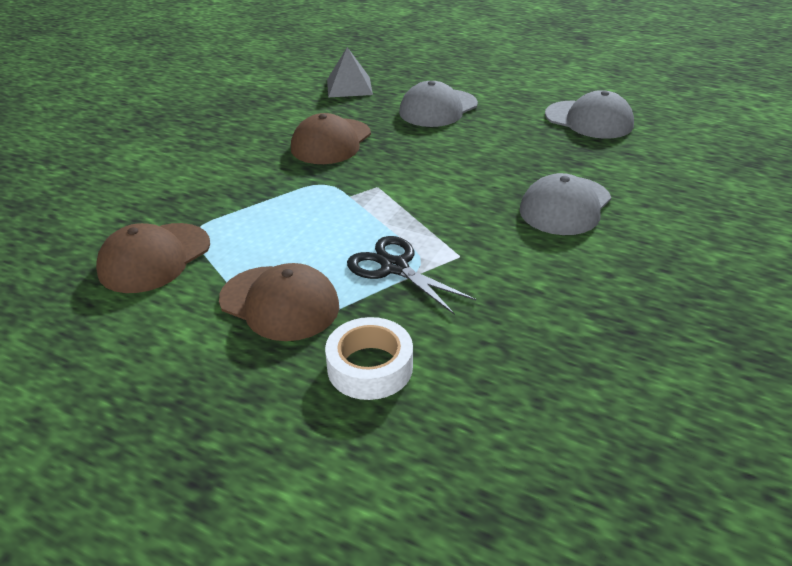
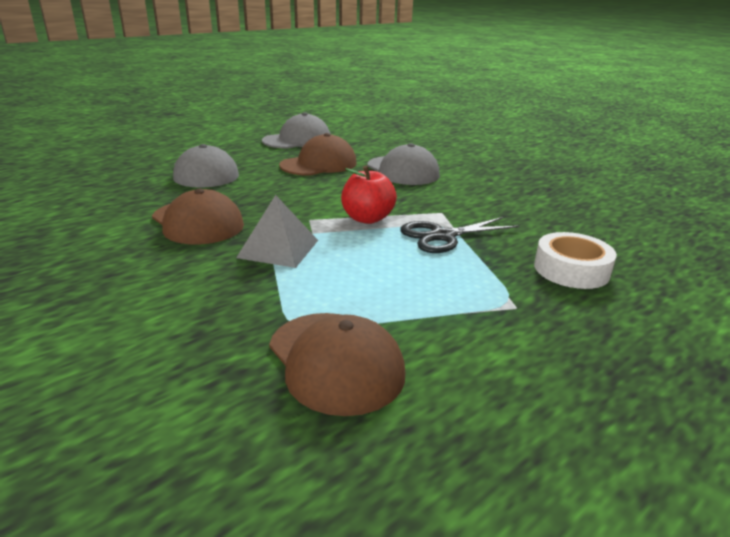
camera: 70 degrees left, 10 degrees down
(279, 303) = (469, 294): brown cap -> brown cap (319, 164)
(349, 87) = (91, 194): grey pyramid -> grey pyramid (278, 248)
(403, 215) = (367, 218): none -> red apple

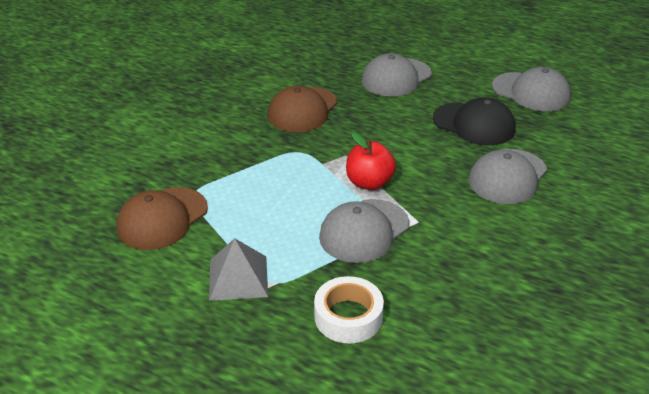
camera: 70 degrees right, 10 degrees up
(278, 248) = (285, 156): grey pyramid -> grey pyramid (238, 278)
(319, 164) = (474, 124): brown cap -> black cap
(443, 236) = (364, 231): black scissors -> grey cap

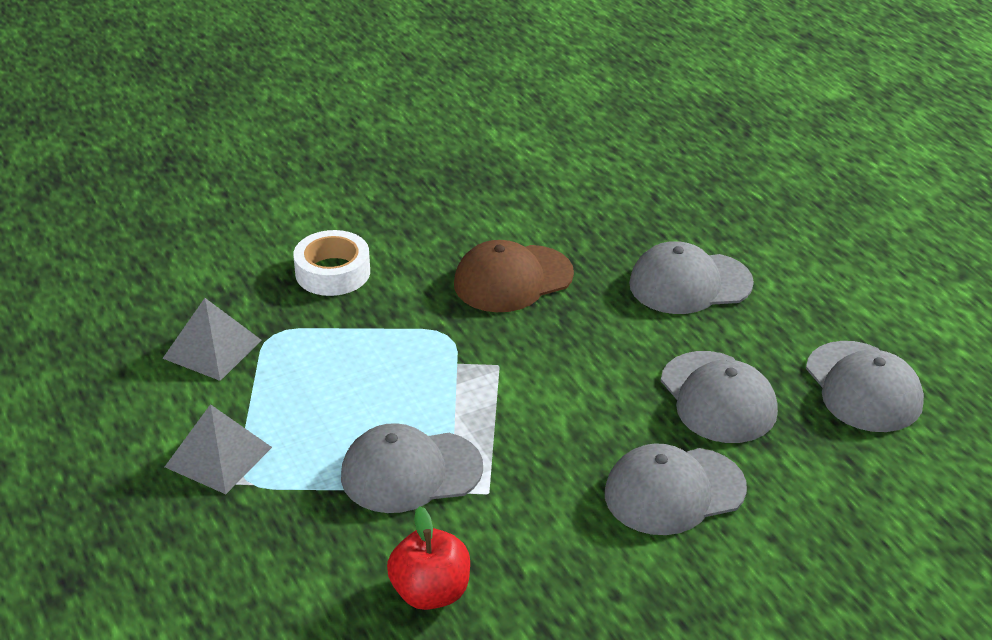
camera: 35 degrees right, 0 degrees up
(162, 219) = (212, 349): brown cap -> grey pyramid
(348, 317) = (282, 561): white tape -> white tape (333, 272)
(369, 183) = (485, 414): red apple -> red apple (430, 593)
(474, 124) = (718, 398): black cap -> grey cap

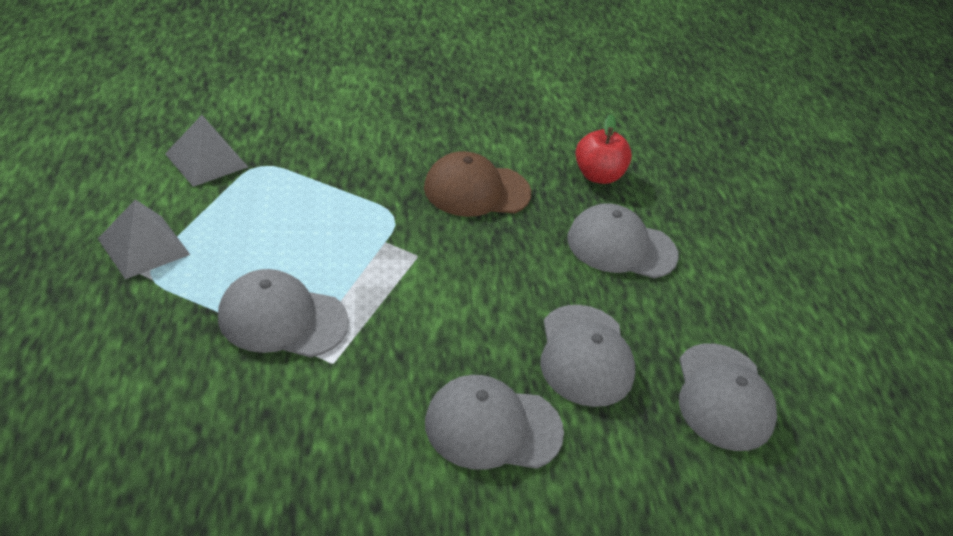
camera: 15 degrees right, 5 degrees up
(333, 272) = (340, 135): white tape -> none
(430, 593) = (220, 435): red apple -> red apple (598, 175)

